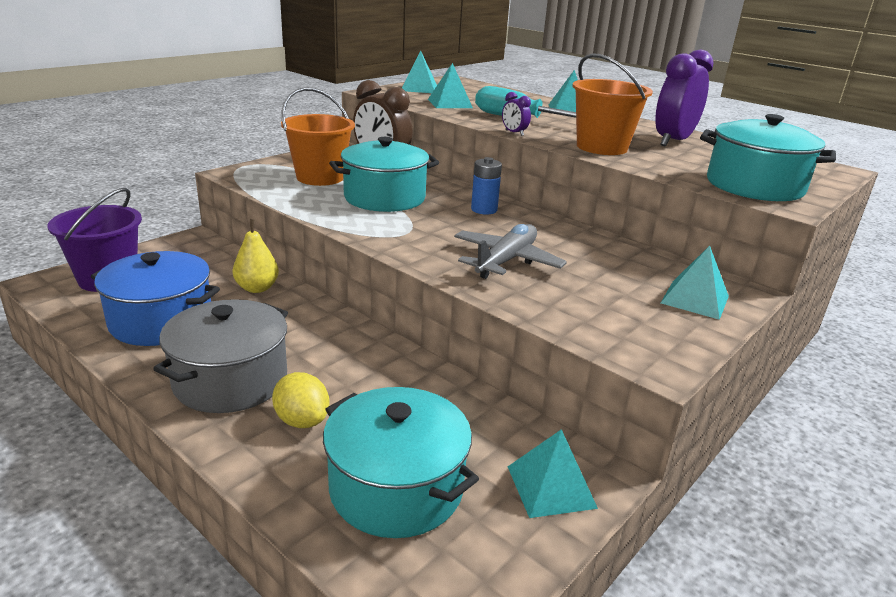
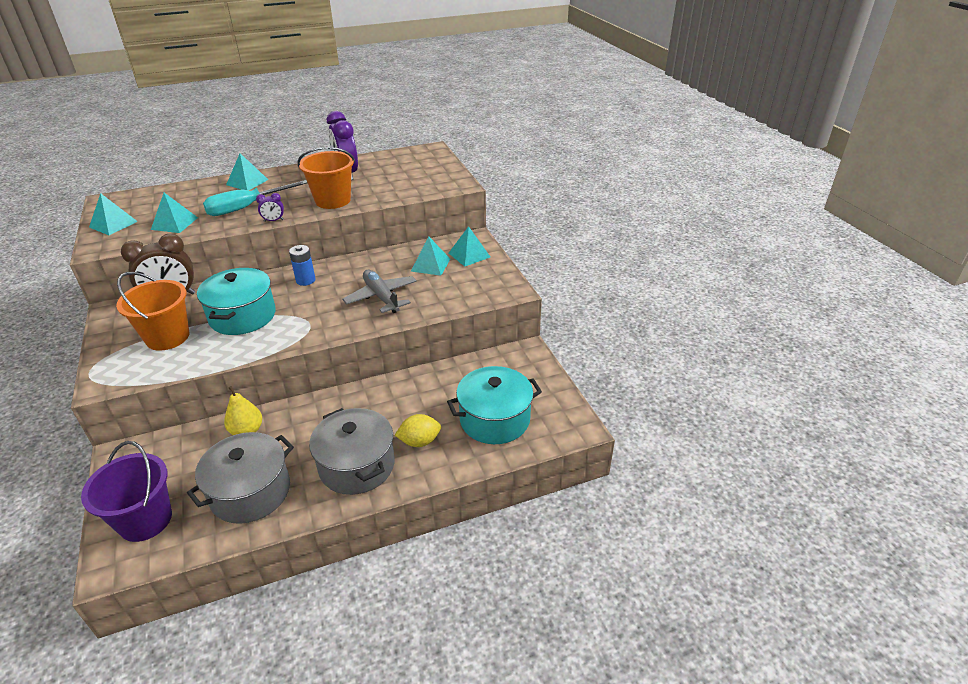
camera: 60 degrees left, 10 degrees up
(161, 321) = (250, 492): blue pot -> grey pot
(551, 486) = (524, 368): turquoise pyramid -> turquoise pyramid (430, 265)
(754, 186) = (431, 182): turquoise pot -> none

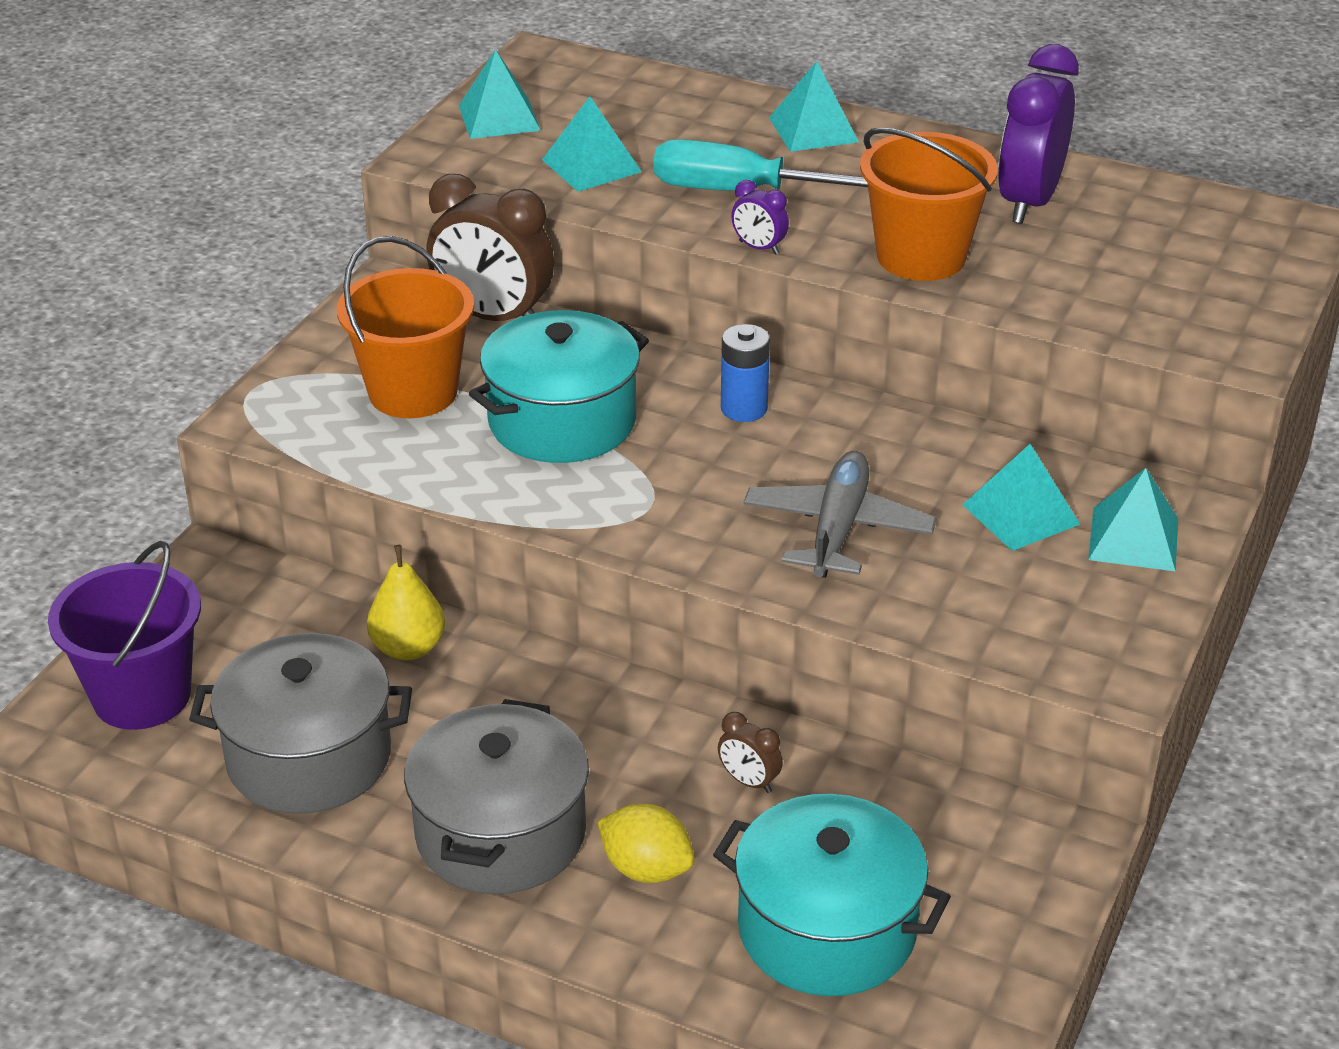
camera: 45 degrees right, 0 degrees up
(419, 395) = (749, 781): none -> brown clock

